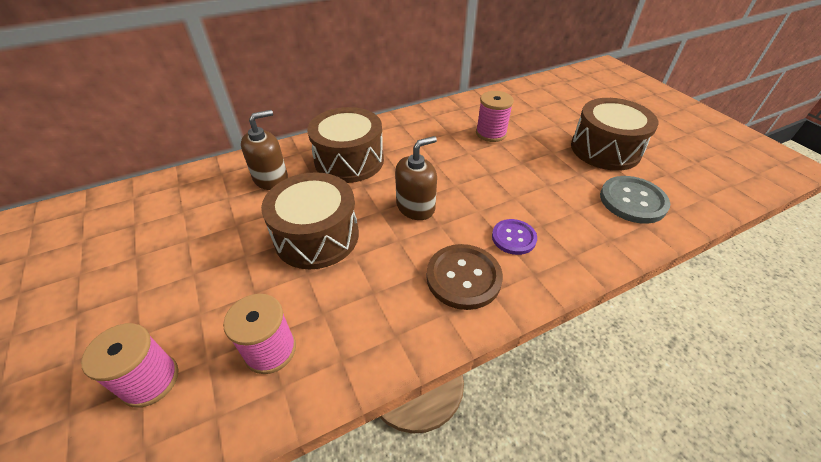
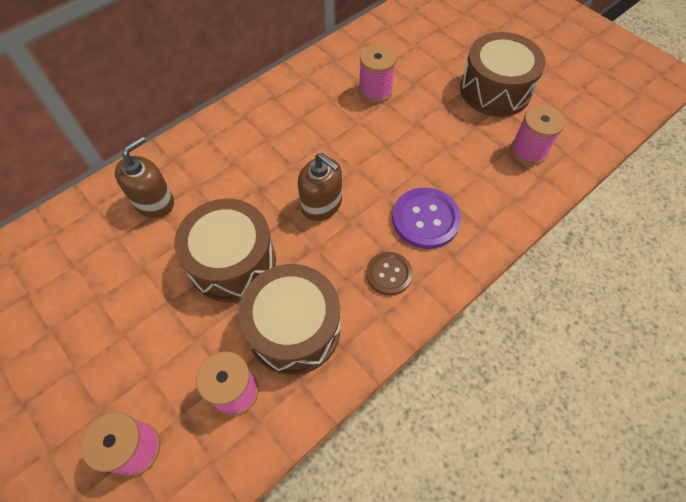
camera: 15 degrees left, 15 degrees up
(349, 160) = (232, 159): brown drum -> brown drum (294, 329)
(415, 207) = (321, 204): brown soap dispenser -> brown soap dispenser turned 90 degrees clockwise
(463, 277) = (389, 274): brown button -> brown button, size x0.64
(513, 238) = (425, 219): purple button -> purple button, size x1.56
(632, 201) = (528, 151): grey button -> pink spool

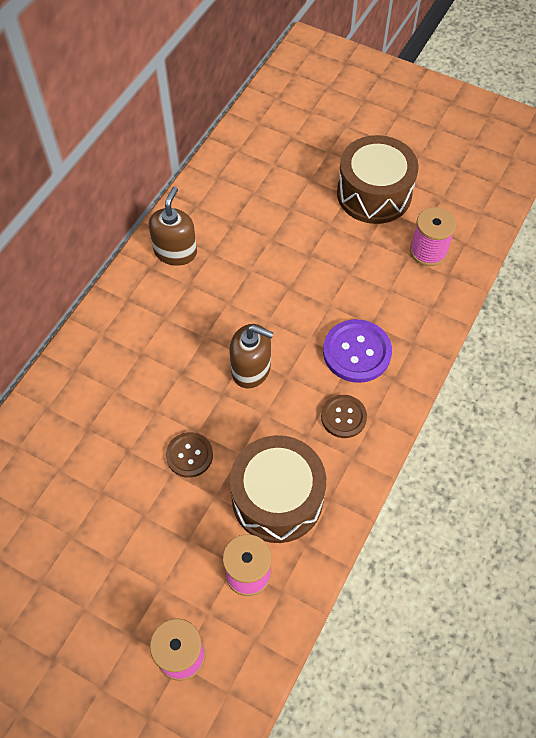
camera: 20 degrees left, 0 degrees up
(154, 202) = (79, 421): brown soap dispenser -> brown soap dispenser (175, 251)
(232, 262) = (189, 455): brown drum -> brown button
(375, 91) = (254, 229): pink spool -> none

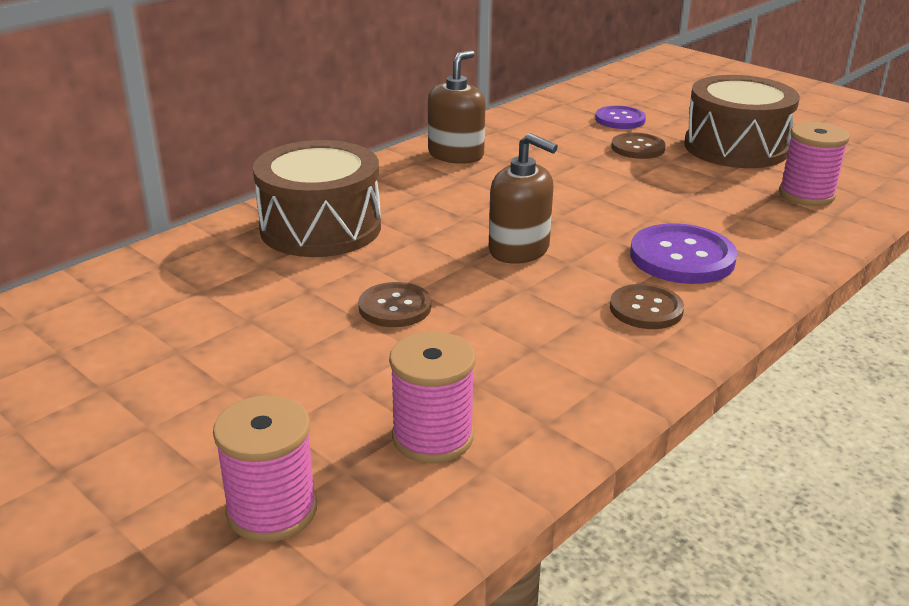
camera: 15 degrees right, 30 degrees down
(277, 498) = (513, 368): brown drum -> brown drum (320, 228)
(284, 168) = (620, 119): none -> purple button
(305, 210) = (638, 148): none -> brown button

